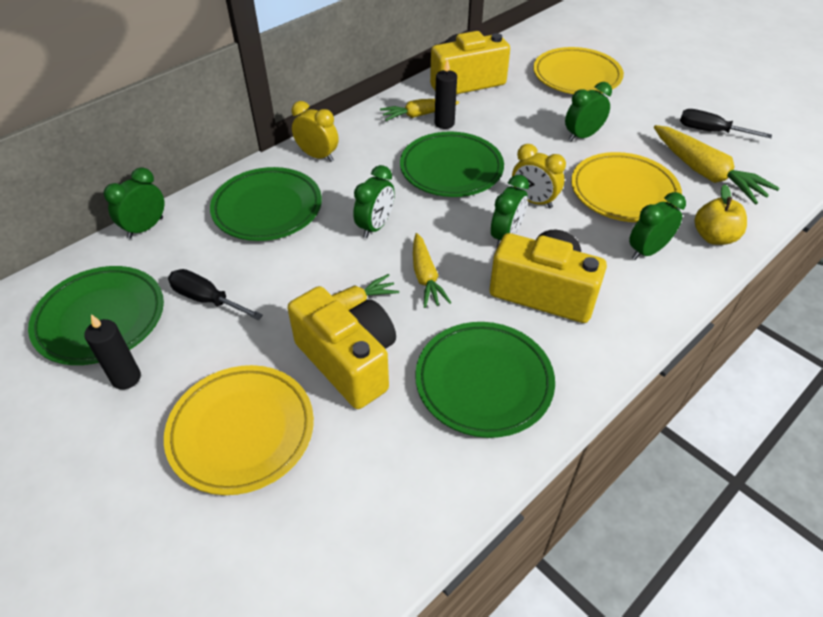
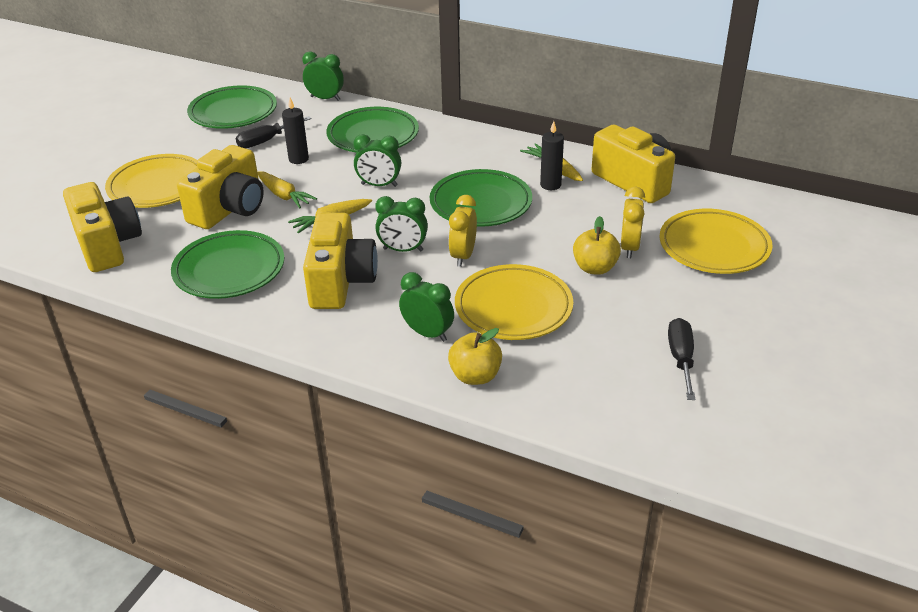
camera: 70 degrees right, 10 degrees down
(126, 378) = (188, 136): black candle -> black candle (298, 159)
(206, 299) = (266, 141): black screwdriver -> black screwdriver turned 135 degrees counterclockwise
(318, 156) = (453, 137): yellow clock -> yellow clock (629, 248)
(364, 511) = (107, 245): none -> yellow camera
(582, 136) = (595, 268): green clock -> yellow apple
(705, 173) = (588, 361): yellow carrot -> none

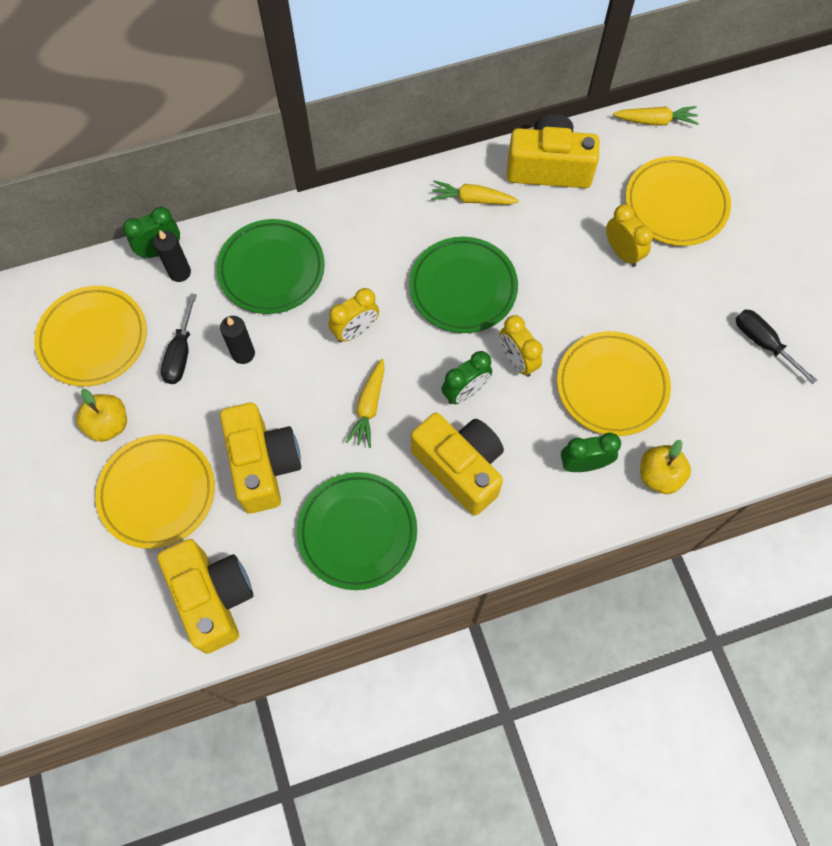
camera: 45 degrees left, 30 degrees up
(107, 245) = (213, 597): yellow camera -> yellow camera turned 45 degrees clockwise
(233, 112) = (93, 339): green plate -> yellow plate
(284, 196) = (290, 410): yellow carrot -> yellow carrot (655, 121)
(379, 185) = (355, 331): green clock -> yellow clock
(550, 185) = (491, 222): black candle -> black candle (179, 272)
(595, 268) = (621, 295): yellow apple -> yellow apple (108, 424)

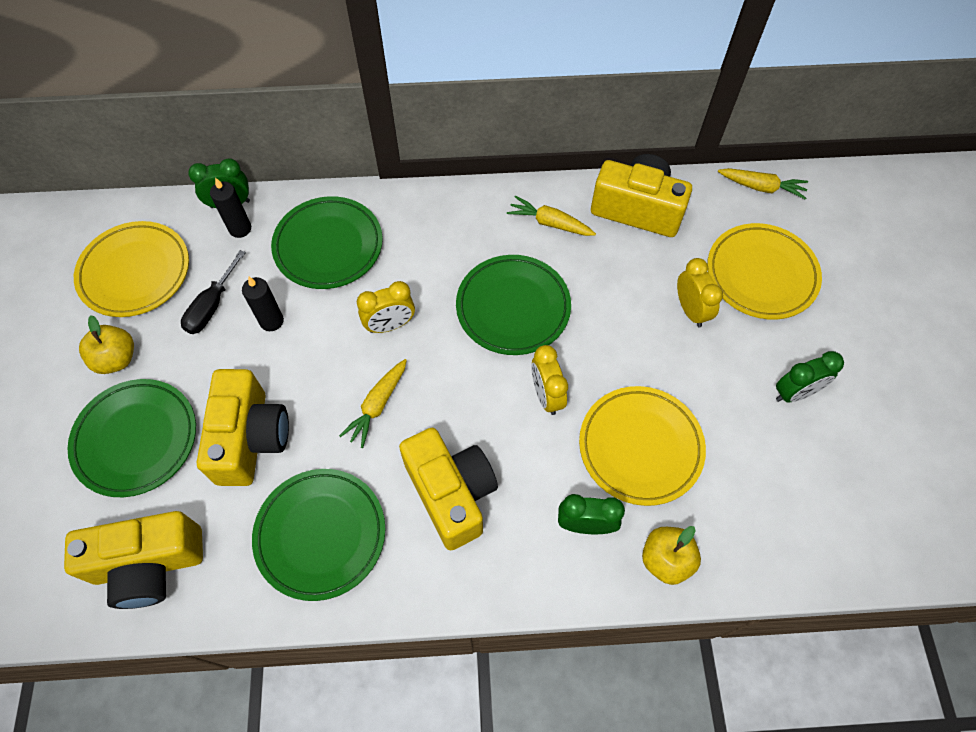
camera: 15 degrees right, 5 degrees down
(157, 493) = (136, 439): yellow plate -> green plate
(213, 597) = (149, 565): yellow camera -> yellow camera turned 90 degrees clockwise
(465, 392) = (482, 415): green clock -> green clock (795, 393)
(763, 343) = (821, 442): black screwdriver -> none

